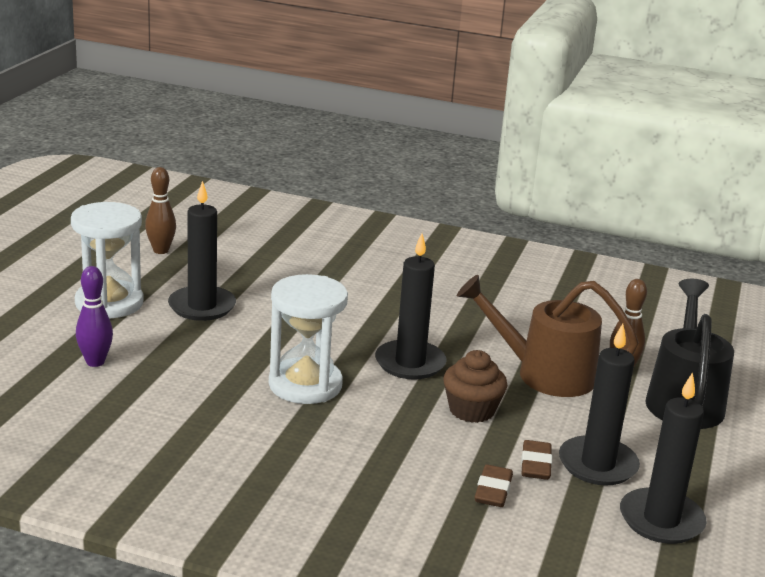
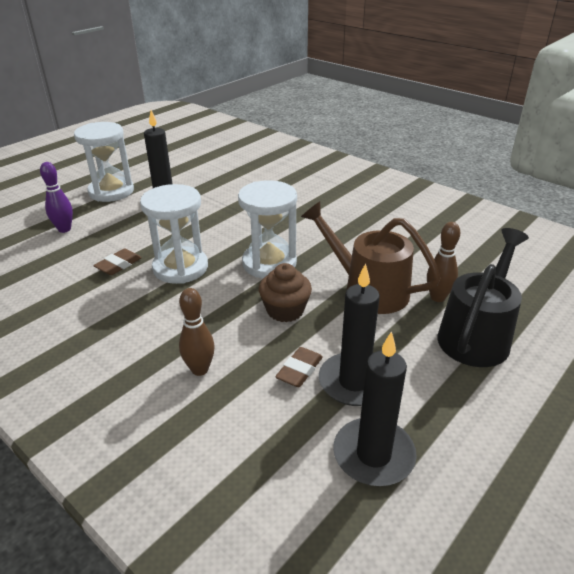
camera: 25 degrees right, 10 degrees up
(161, 250) = (174, 162): brown bowling pin -> brown bowling pin (200, 369)
(410, 363) = (269, 263): black candle -> white hourglass
(493, 491) = (245, 387): brown eraser -> brown eraser (118, 265)

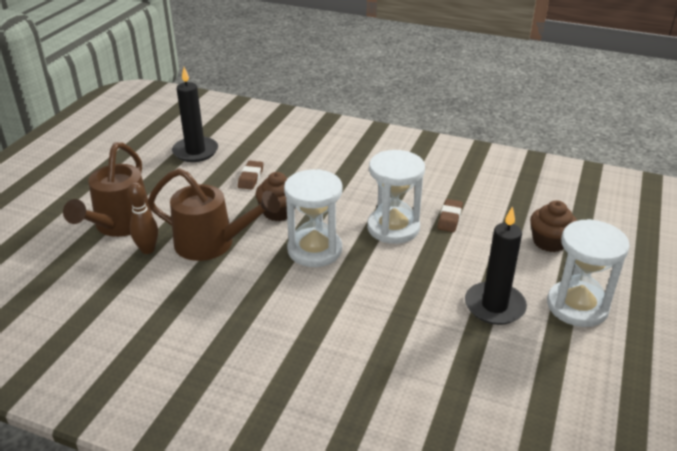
camera: 160 degrees right, 0 degrees up
(64, 229) = (549, 242): purple bowling pin -> brown cupcake
(200, 369) = (316, 166): brown bowling pin -> none
(354, 382) = (212, 179): black candle -> none
(477, 334) = (119, 225): black watering can -> brown watering can

